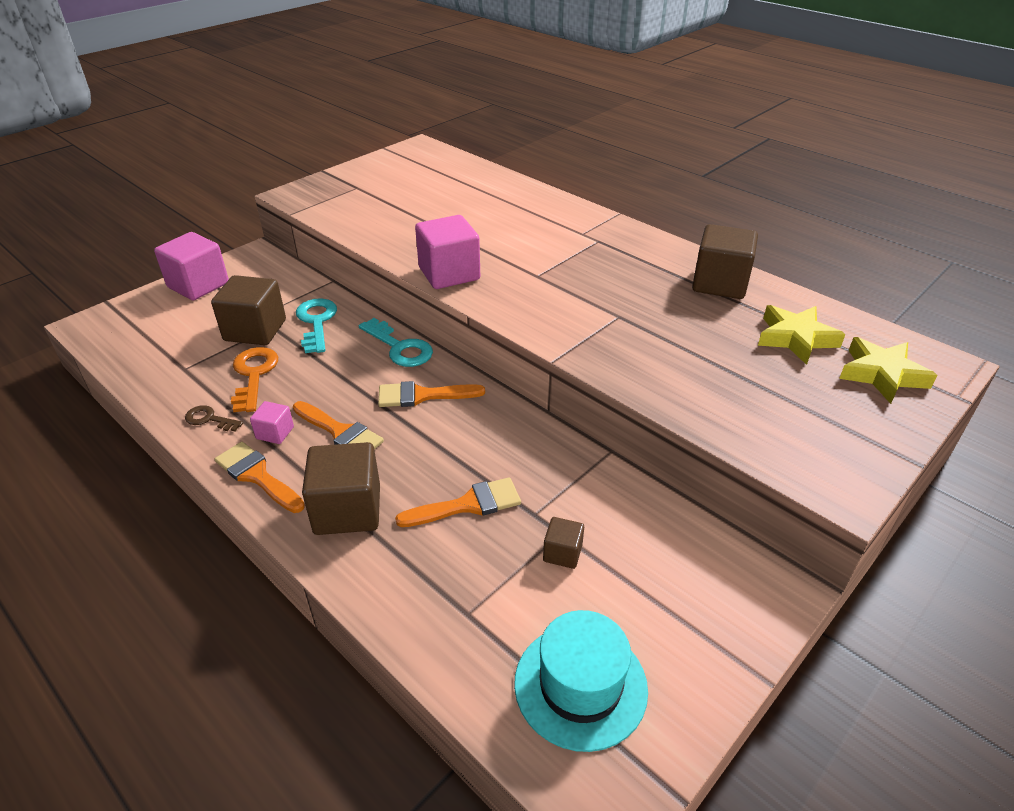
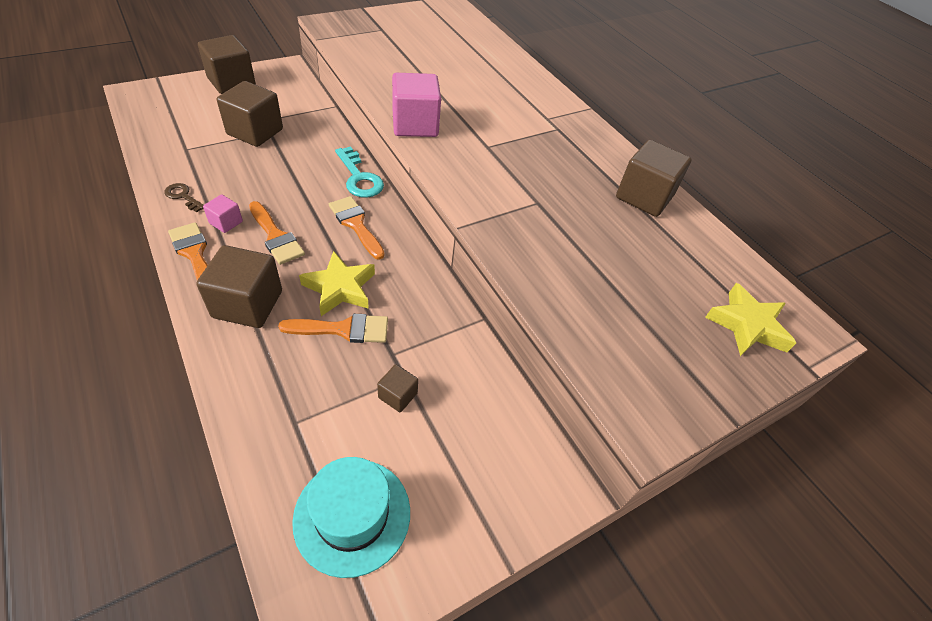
camera: 10 degrees right, 10 degrees up
(198, 285) = (231, 82): pink cube -> brown cube
(254, 375) = (235, 169): orange key -> none
(316, 322) = (305, 138): turquoise key -> none
(422, 395) = (355, 224): orange brush -> orange brush turned 45 degrees clockwise
(795, 338) = (685, 267): yellow star -> yellow star (340, 288)

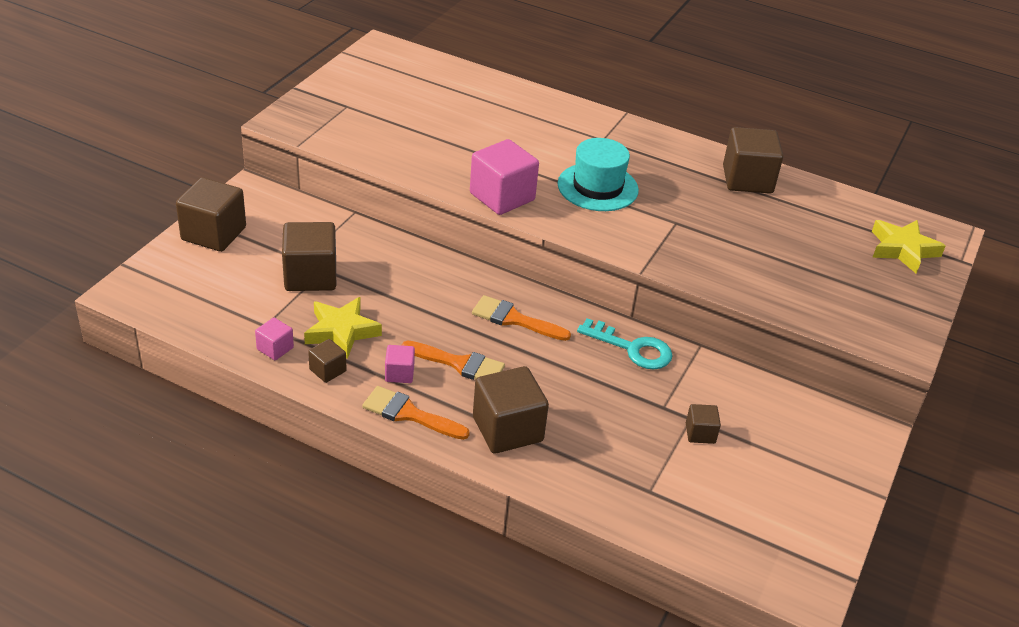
camera: 30 degrees left, 10 degrees down
(171, 166) = (275, 348): none -> pink cube
(183, 196) = (327, 370): brown key -> brown cube
(340, 288) = (565, 378): yellow star -> yellow star (341, 331)
(343, 329) = (606, 408): orange brush -> none
(352, 515) = (756, 523): turquoise hat -> turquoise hat (597, 187)
(359, 178) = (466, 275): turquoise key -> turquoise key (632, 348)

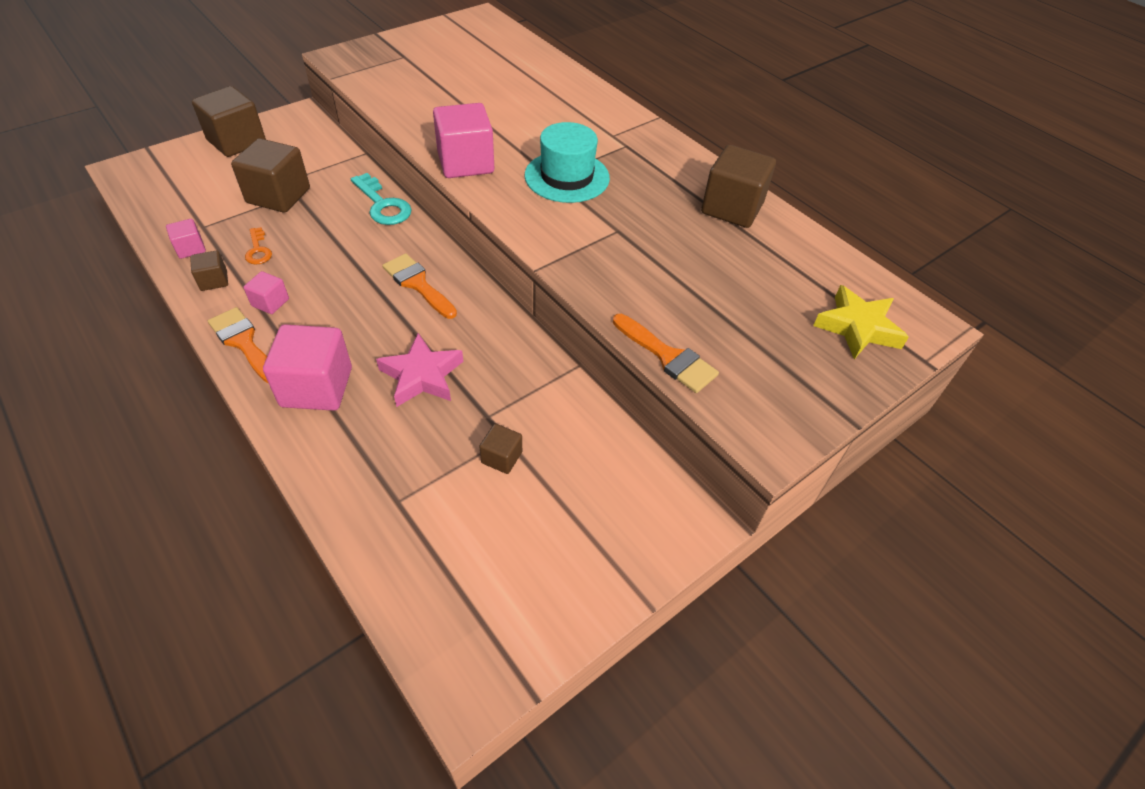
camera: 25 degrees right, 10 degrees up
(341, 331) = (258, 250): yellow star -> orange key
(459, 364) = (331, 310): orange brush -> orange brush (668, 357)
(507, 429) = (316, 387): brown cube -> pink cube
(585, 393) = (422, 376): none -> pink star
(632, 348) = (506, 346): turquoise key -> turquoise key (383, 205)

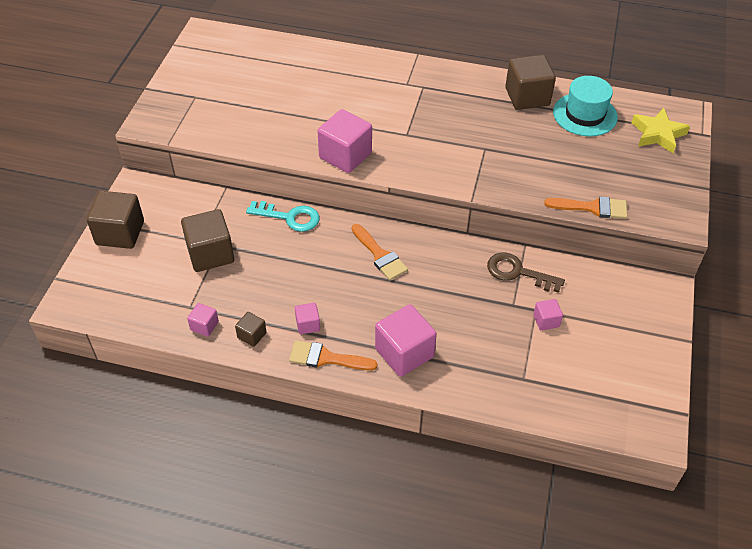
camera: 35 degrees left, 0 degrees up
(258, 250) = (251, 298): orange key -> none
(417, 284) = (380, 255): orange brush -> orange brush turned 135 degrees counterclockwise
(422, 376) = (452, 307): pink star -> none
(501, 457) = (546, 321): brown cube -> pink cube
(535, 387) = (518, 272): none -> brown key
(567, 177) = (416, 129): turquoise hat -> turquoise hat (585, 114)

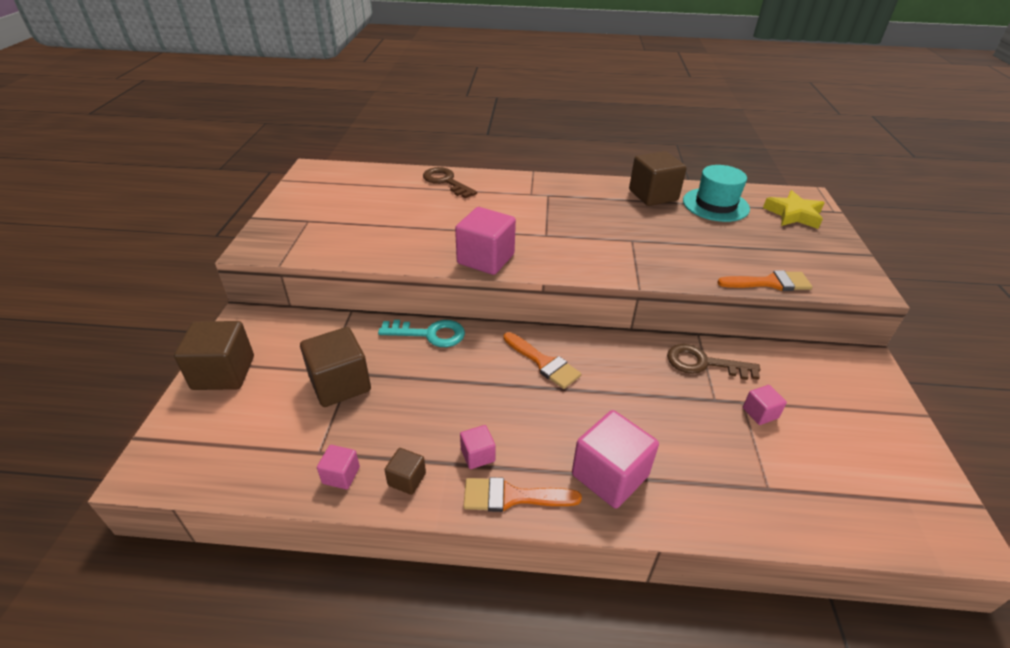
camera: 10 degrees left, 10 degrees down
(328, 61) = (446, 182): none -> brown key

